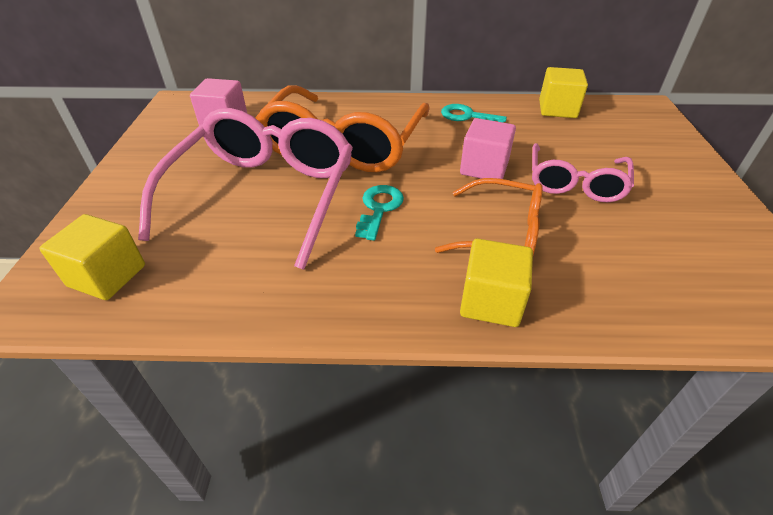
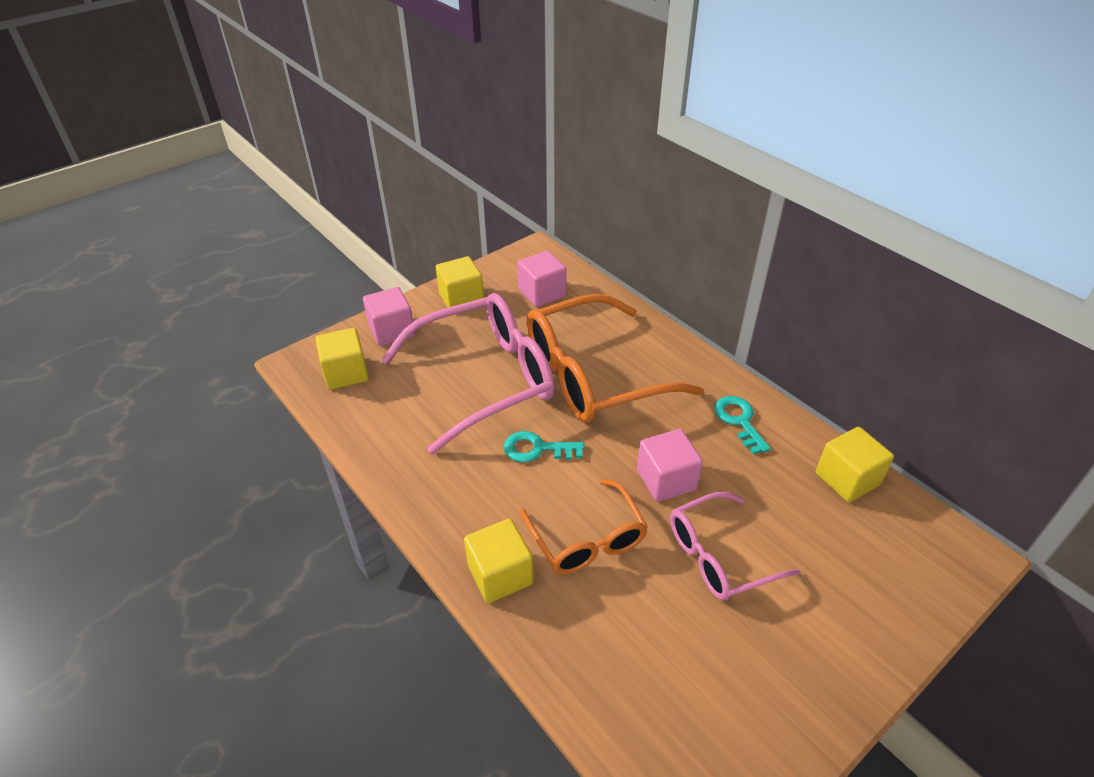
camera: 50 degrees right, 0 degrees up
(112, 216) = (392, 331): none -> pink cube
(153, 159) = (461, 299): none -> yellow cube
(379, 208) = (537, 449): turquoise key -> turquoise key turned 150 degrees counterclockwise

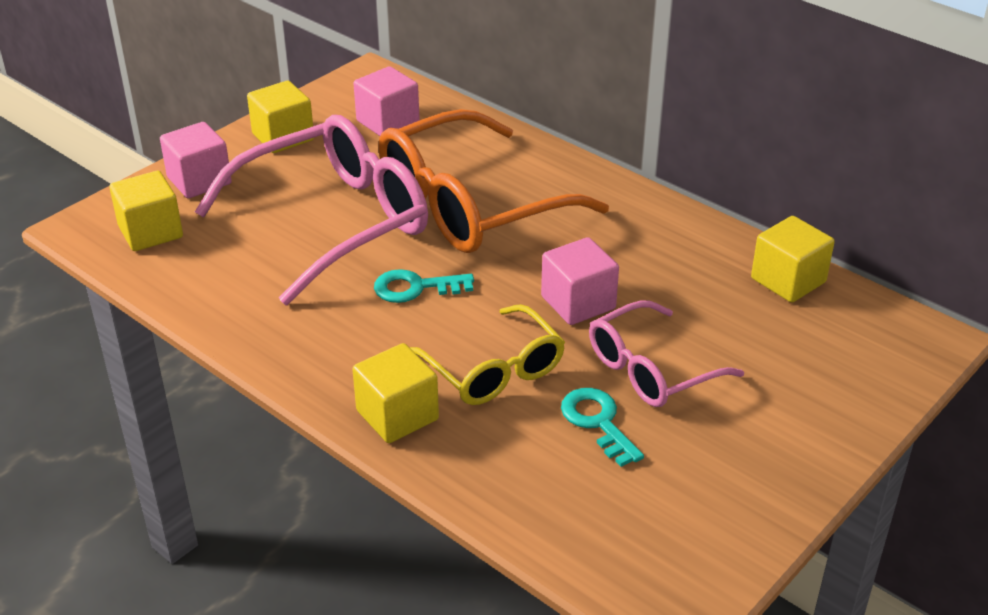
camera: 10 degrees left, 5 degrees down
(587, 539) = (494, 370): orange glasses -> yellow glasses
(739, 421) = (655, 235): turquoise key -> turquoise key (598, 422)

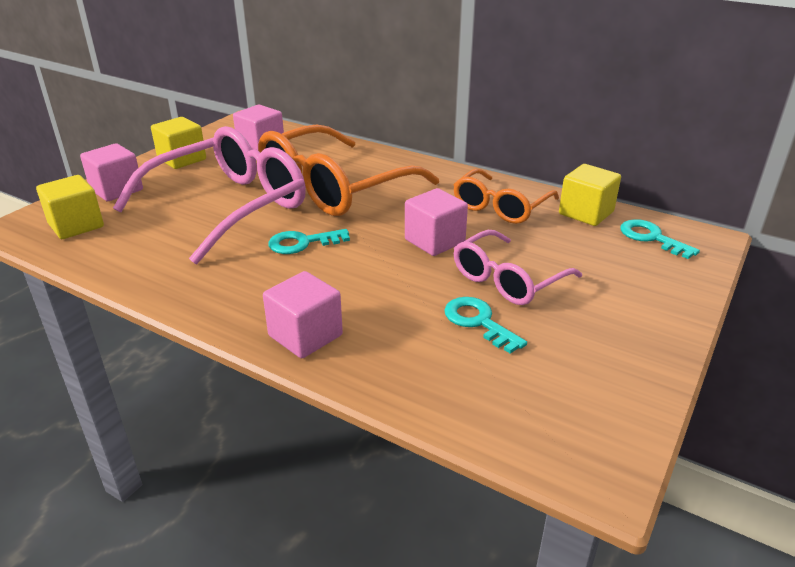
camera: 10 degrees left, 5 degrees down
(397, 415) = (305, 335): yellow cube -> pink cube
(494, 370) = (381, 293): yellow glasses -> none
(678, 259) = (500, 207): none -> orange glasses
(858, 329) = (651, 238): none -> turquoise key

